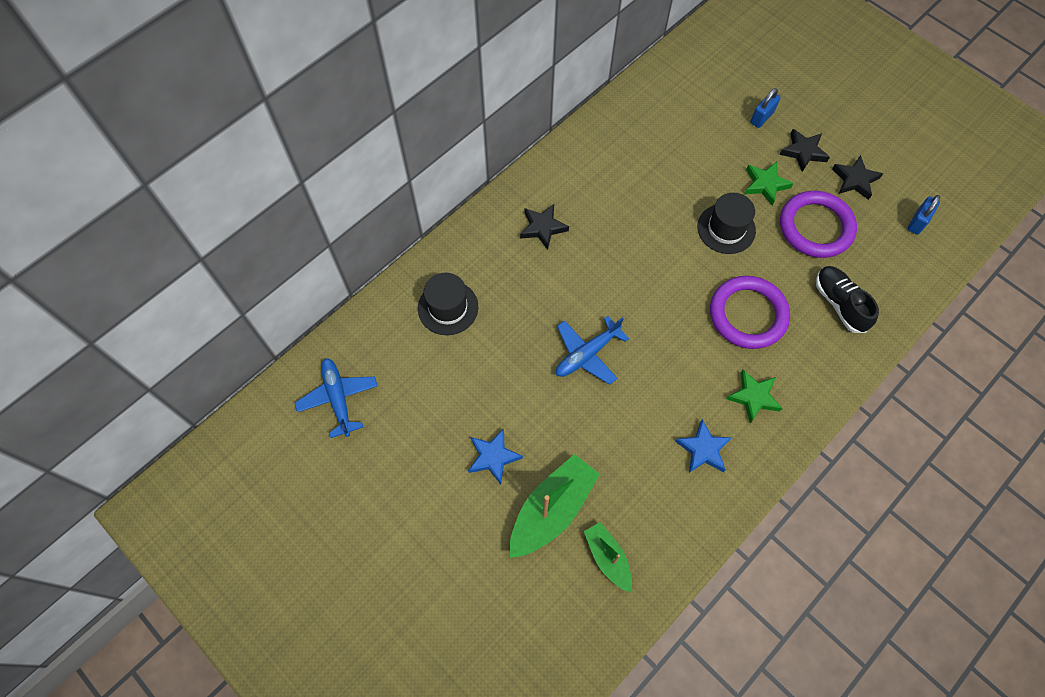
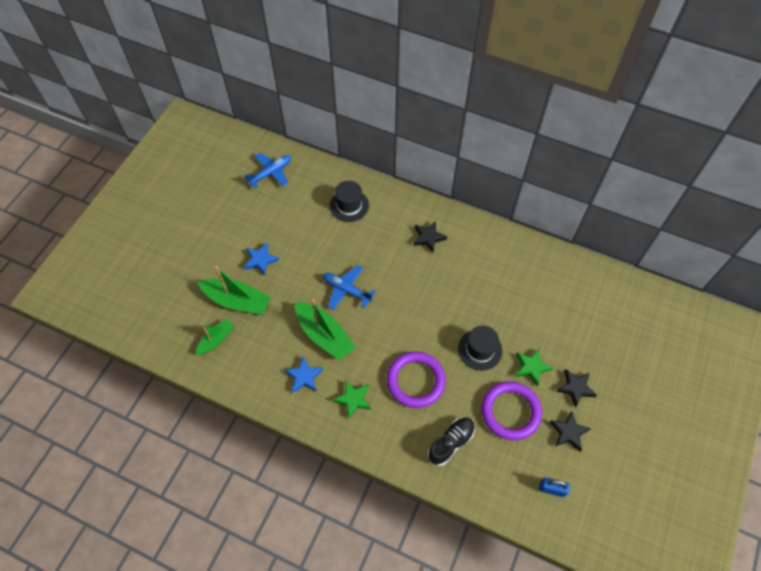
camera: 70 degrees right, 5 degrees down
(648, 404) = (324, 335): none -> green boat
(762, 117) = (592, 351): blue padlock -> none

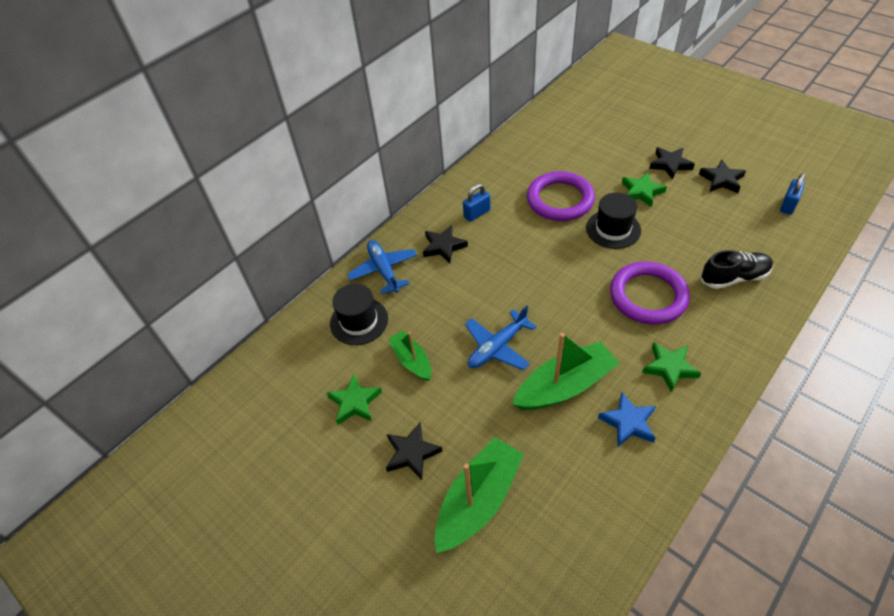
camera: 70 degrees left, 10 degrees down
(216, 340) = (544, 545): green boat -> green boat (412, 360)
(260, 260) = (412, 453): blue star -> black star
(271, 173) = (252, 413): blue plane -> blue plane (384, 270)
(288, 221) = (355, 402): none -> green star
(451, 443) = (734, 277): black shoe -> black shoe turned 105 degrees clockwise
(469, 252) = (477, 213): none -> blue padlock
(510, 412) = (695, 219): purple ring -> purple ring (560, 200)

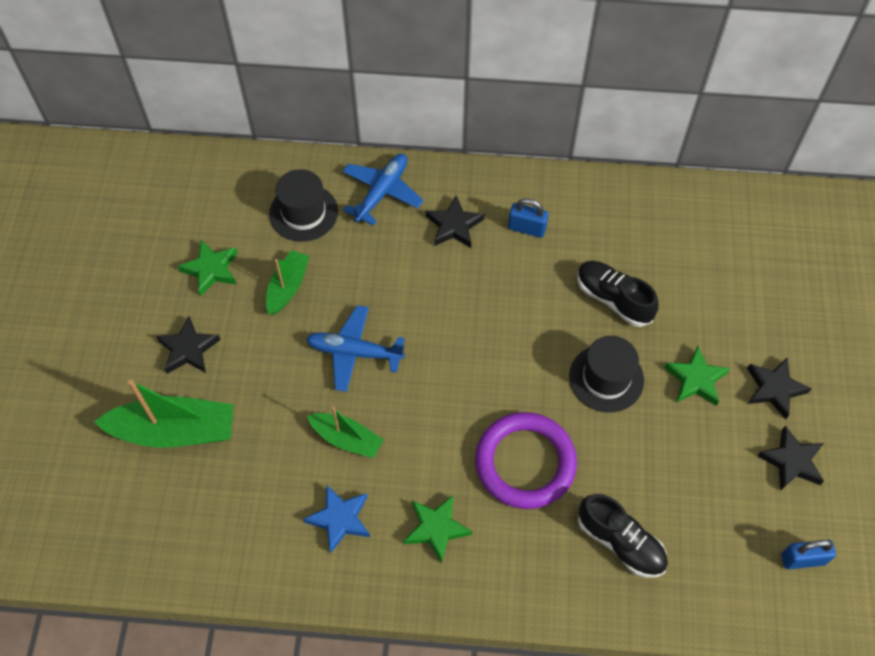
camera: 50 degrees right, 10 degrees up
(560, 200) = (613, 299): purple ring -> black shoe
(565, 386) = (347, 439): green boat -> green boat, size x0.59

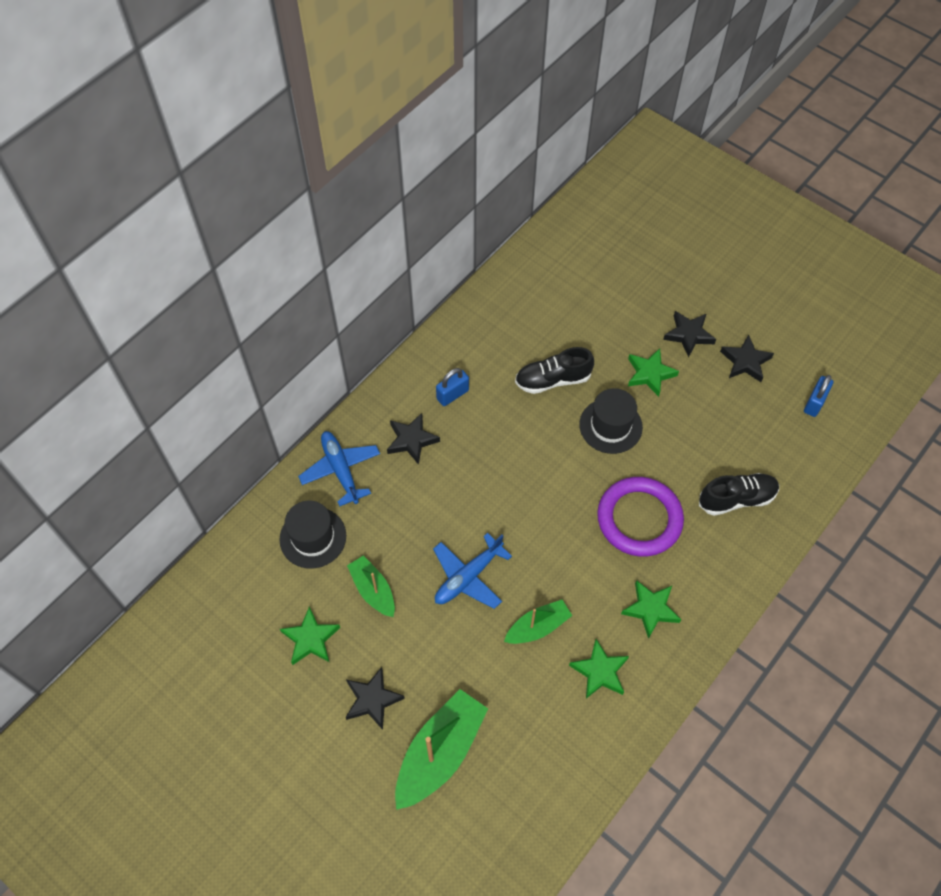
camera: 55 degrees left, 0 degrees up
(340, 519) = (600, 671): blue star -> green star

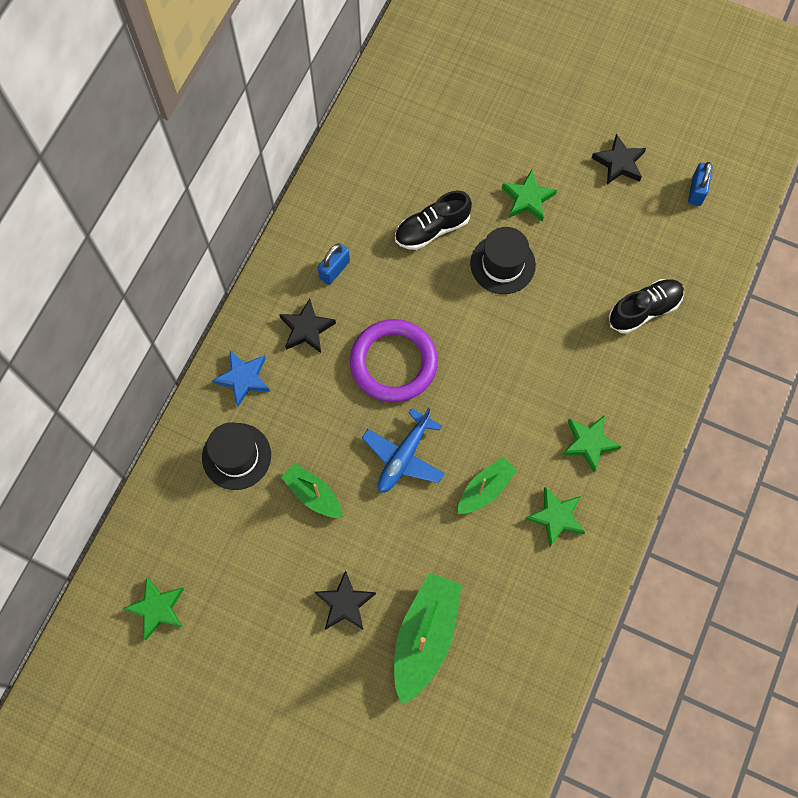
camera: 15 degrees left, 10 degrees up
(310, 639) = (266, 559): green star -> green star (157, 608)
(341, 470) = (243, 378): blue plane -> blue star
(639, 519) = (555, 354): purple ring -> purple ring (393, 363)
(689, 335) = (556, 147): black star -> none

